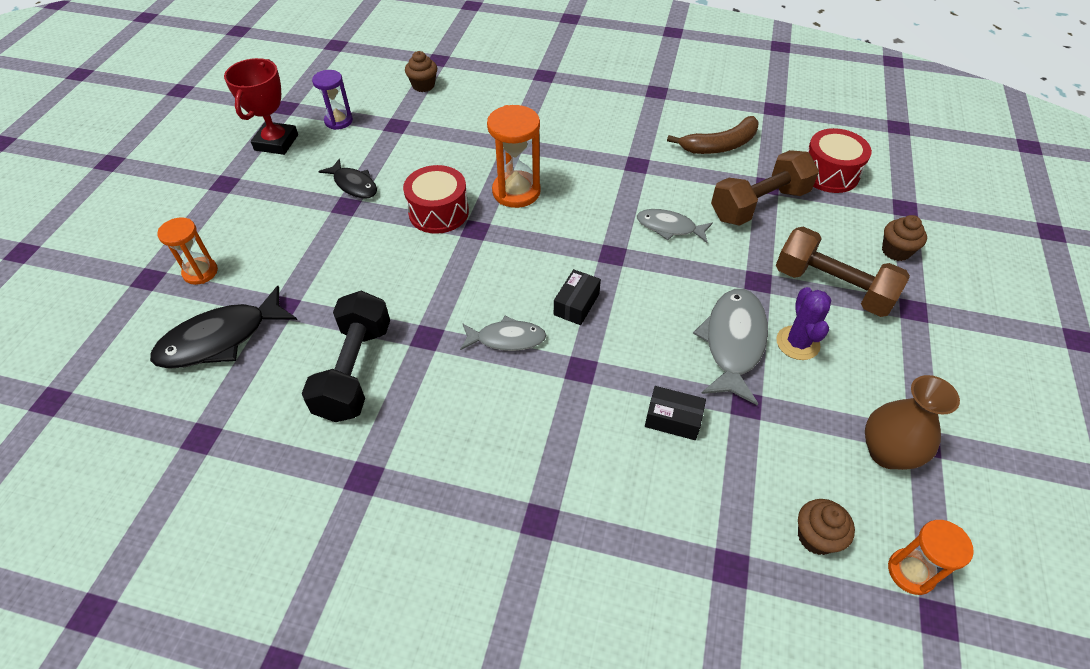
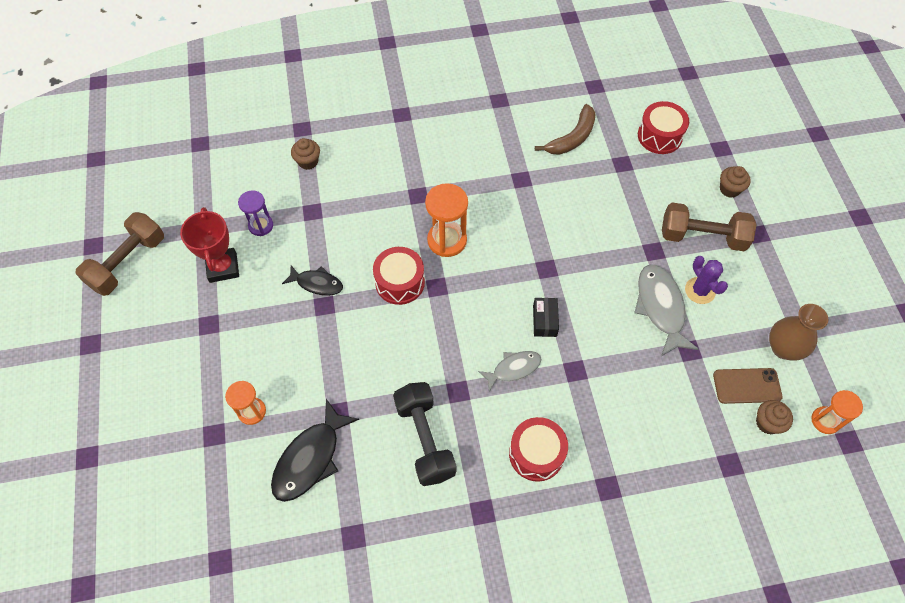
camera: 25 degrees left, 10 degrees up
(473, 441) = (536, 454): none -> red drum
(669, 227) = (573, 229): grey fish -> none
(673, 419) = (651, 381): black box -> none
(759, 205) = (625, 184): brown dumbbell -> brown dumbbell (128, 263)
(808, 477) = (747, 386): none -> brown phone

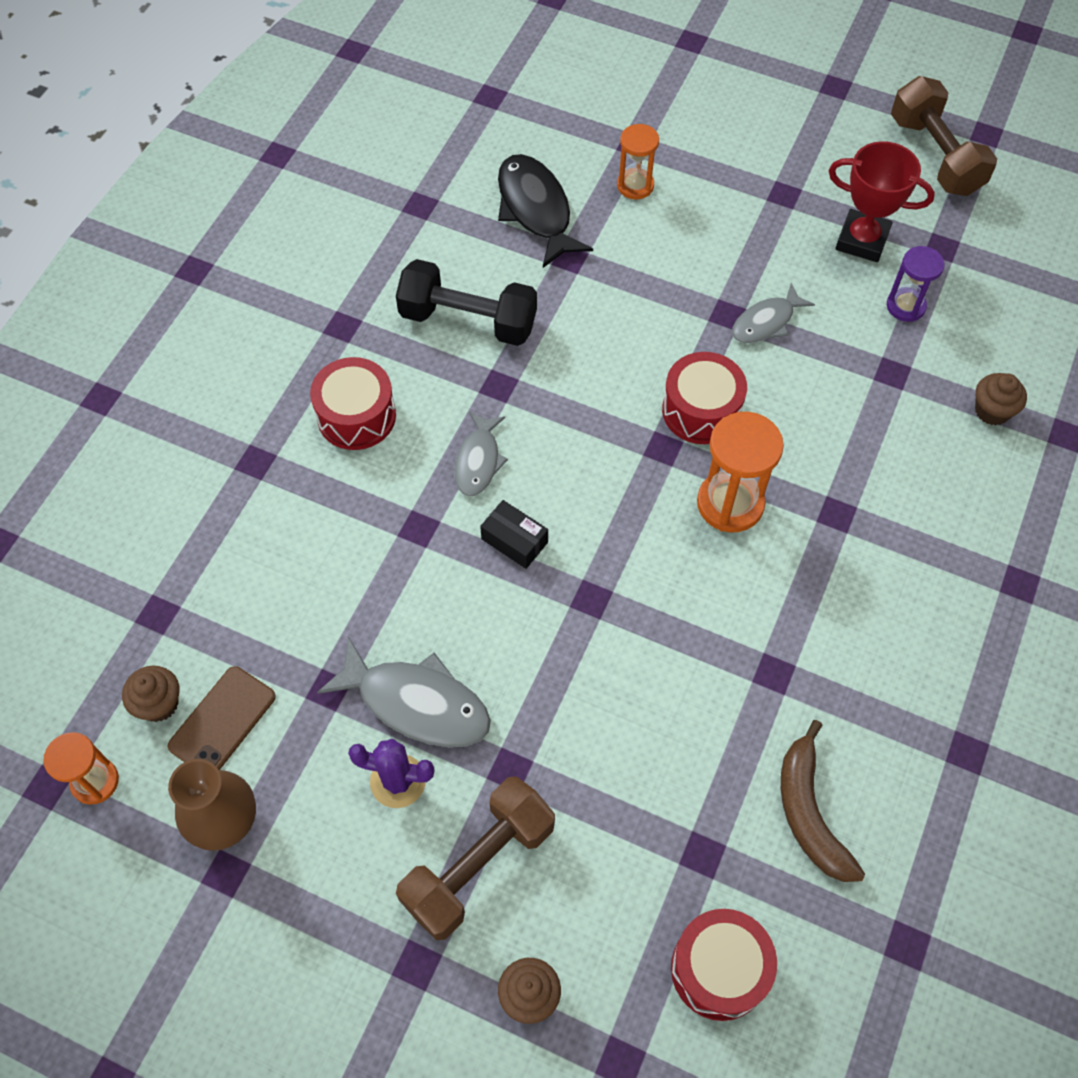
camera: 125 degrees right, 0 degrees up
(317, 283) = (766, 322): black fish -> grey fish

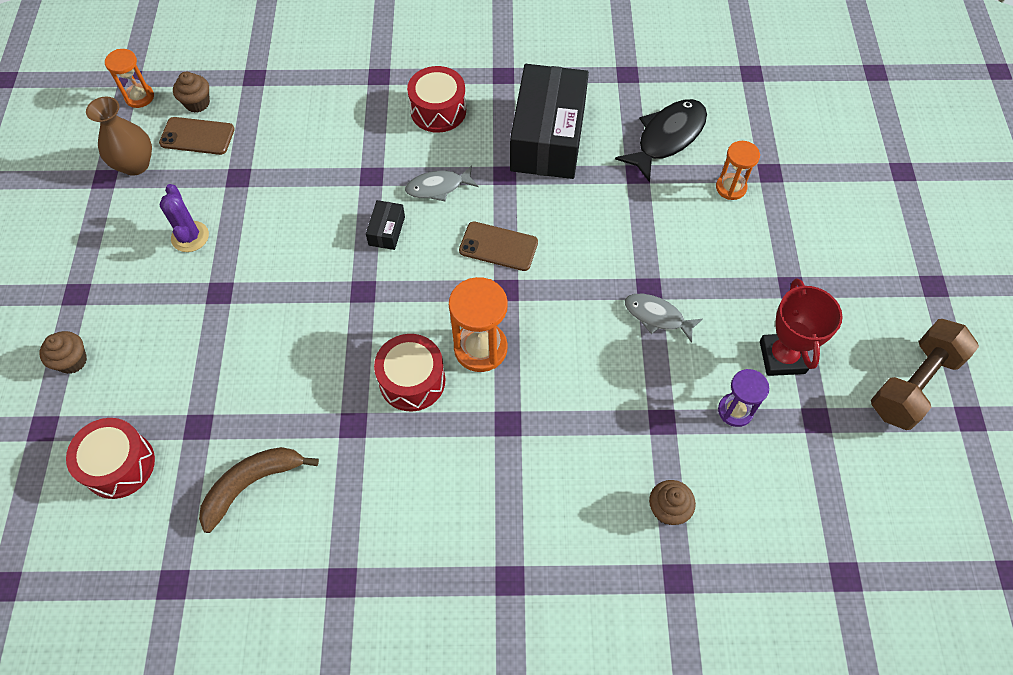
camera: 65 degrees right, 0 degrees up
(417, 703) = (246, 225): grey fish -> none
(468, 320) = (548, 137): black dumbbell -> black box
(478, 865) = (148, 301): brown dumbbell -> none
(599, 432) = (498, 246): none -> brown phone
(701, 410) = (551, 302): red drum -> red drum (412, 380)

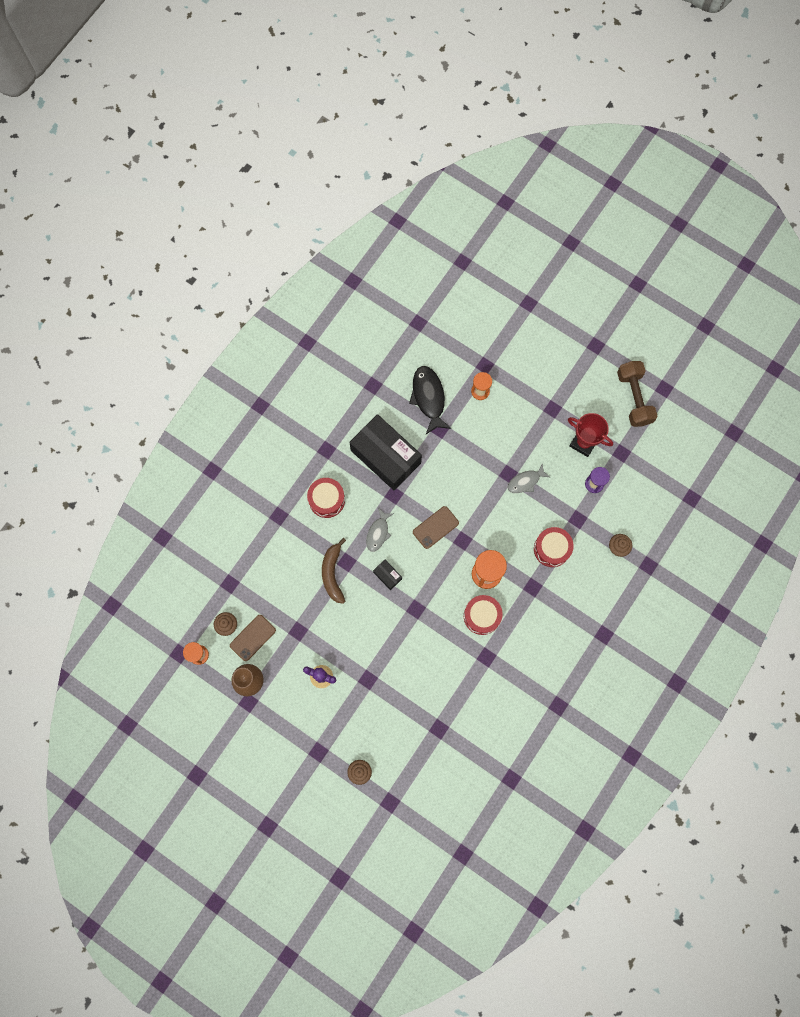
camera: 55 degrees left, 15 degrees up
(119, 465) = (435, 775): red drum -> red drum (551, 549)
(252, 484) = (486, 719): brown banana -> brown banana (332, 573)

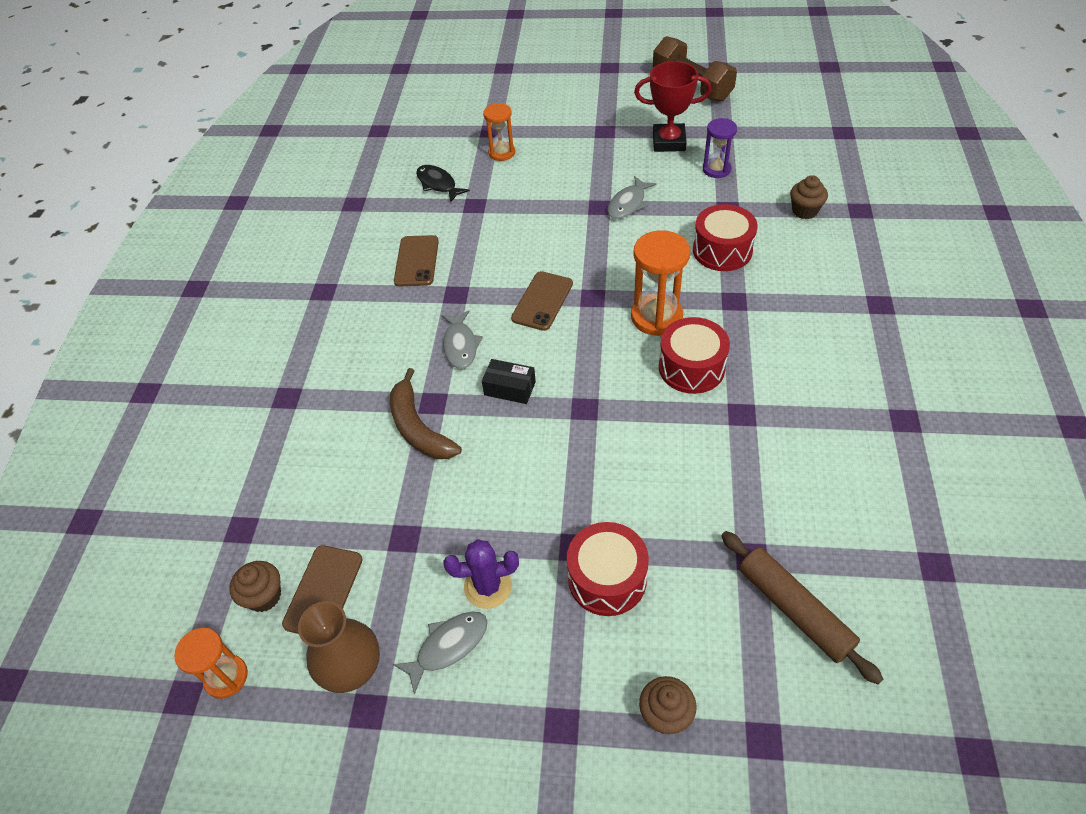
camera: 25 degrees left, 25 degrees down
(292, 694) = (448, 646): none -> grey fish
(327, 500) = (355, 344): red drum -> red drum (607, 579)
(385, 456) = (416, 261): black box -> brown phone
(428, 398) = (438, 184): black fish -> black fish, size x0.62
(439, 761) = (794, 609): none -> brown rolling pin

